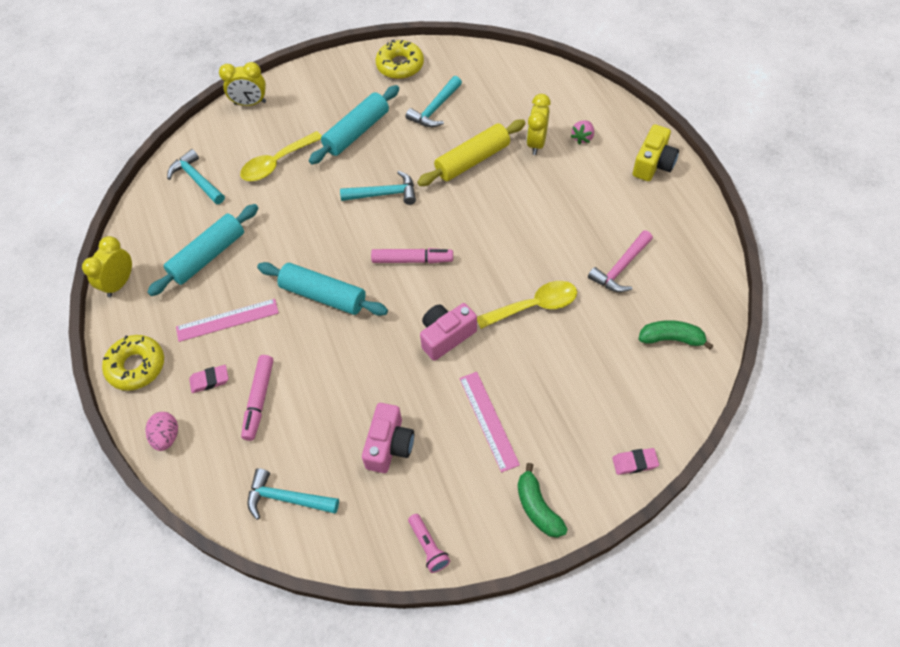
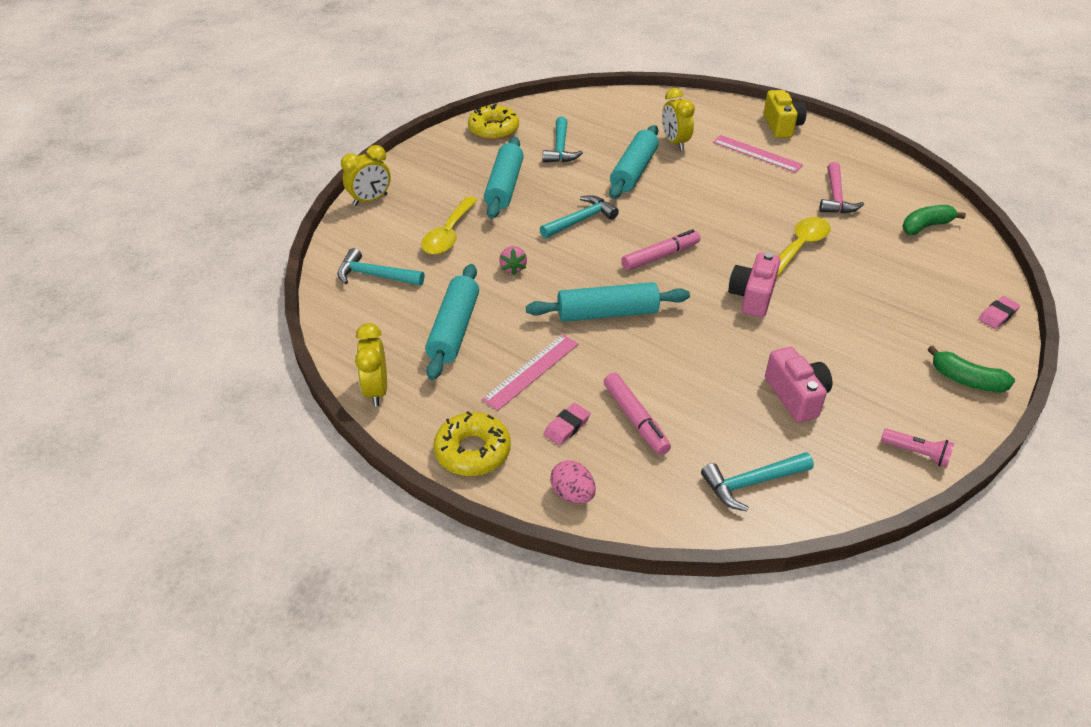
camera: 35 degrees left, 15 degrees down
(472, 160) = (633, 171): yellow rolling pin -> turquoise rolling pin
(488, 420) = (856, 339): pink ruler -> pink ruler (757, 153)
(582, 138) = (708, 128): pink strawberry -> pink strawberry (513, 268)

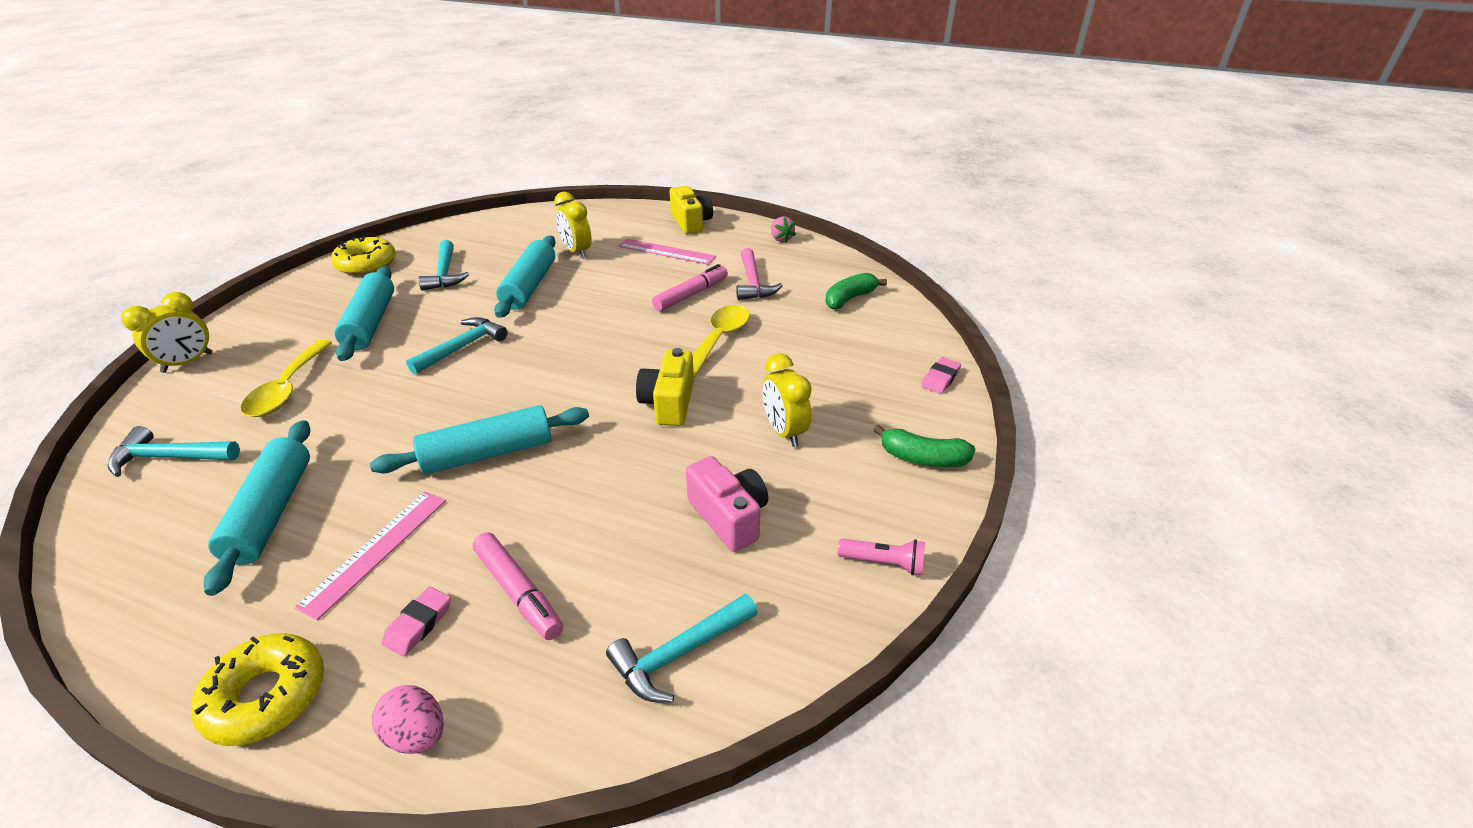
camera: 15 degrees left, 5 degrees down
(376, 390) = (129, 627): yellow clock -> yellow clock (784, 432)
(513, 268) = (368, 417): pink strawberry -> pink strawberry (781, 239)
(660, 256) = (558, 374): pink marker -> pink marker (691, 295)
(752, 297) = (668, 403): pink camera -> yellow camera

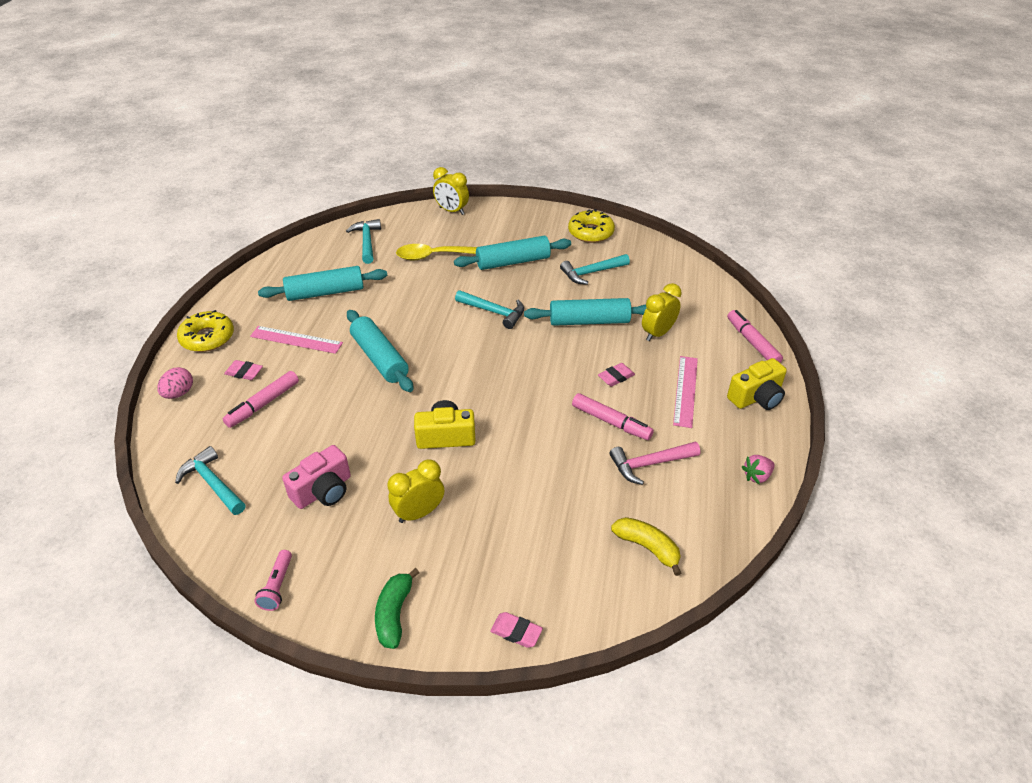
camera: 80 degrees right, 5 degrees up
(620, 212) = (752, 342): none -> pink marker
(628, 283) = (616, 377): none -> pink eraser
(719, 339) = (542, 453): yellow spoon -> none
(849, 299) = (647, 547): green banana -> yellow banana

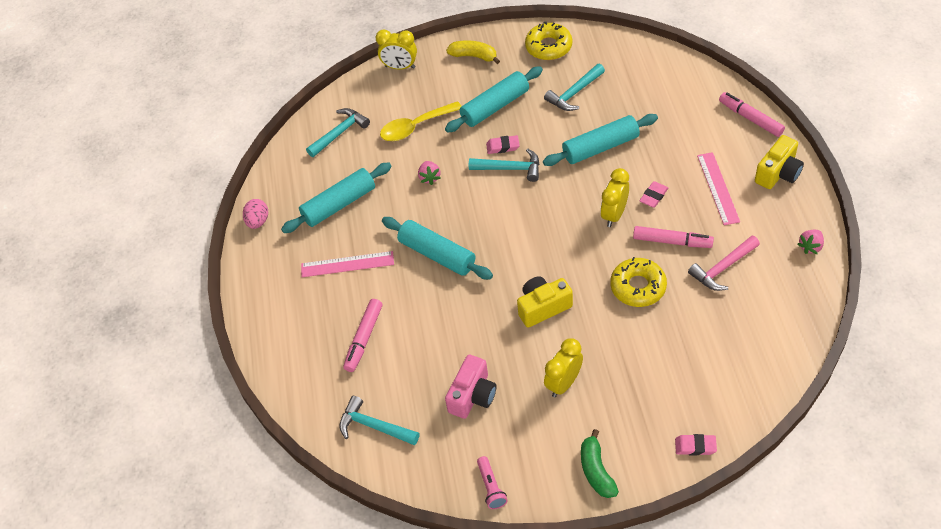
camera: 15 degrees left, 10 degrees up
(179, 393) = (279, 357): pink egg -> pink egg (258, 221)
(207, 338) = (262, 293): yellow donut -> yellow donut (638, 287)
(244, 372) = (323, 315): pink eraser -> pink eraser (503, 146)
(367, 242) = (340, 133): turquoise hammer -> turquoise hammer turned 75 degrees clockwise
(417, 297) = (429, 177): none -> pink strawberry
(647, 547) = (756, 341): yellow banana -> yellow banana (474, 56)
(657, 333) = (666, 138): yellow clock -> yellow clock (614, 214)

